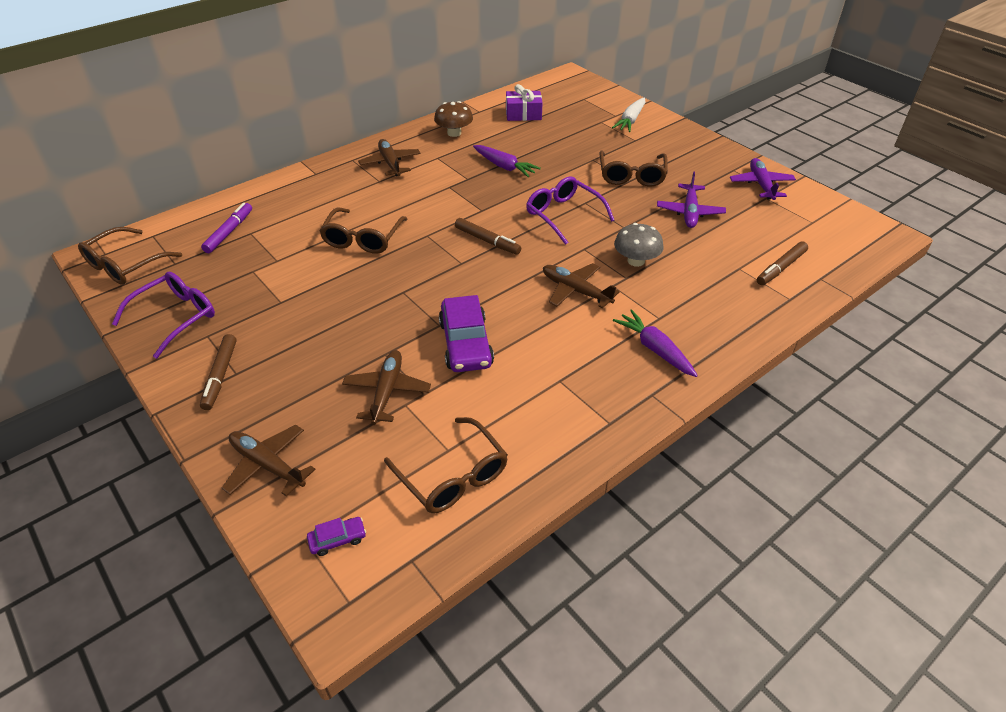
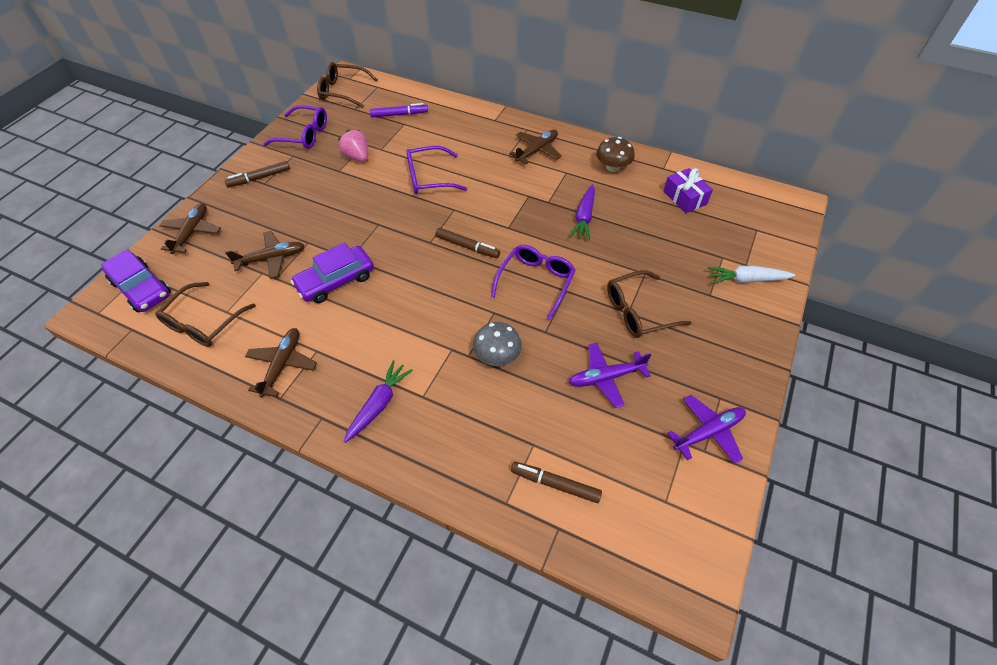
camera: 65 degrees right, 10 degrees up
(271, 281) = (357, 157): none -> pink strawberry
(337, 539) = (141, 288): purple car -> purple car, size x2.18
(363, 239) = (429, 178): brown glasses -> purple glasses
(487, 241) = (467, 246): brown marker -> brown marker turned 75 degrees counterclockwise
(576, 291) = (431, 326): brown plane -> brown plane (282, 365)

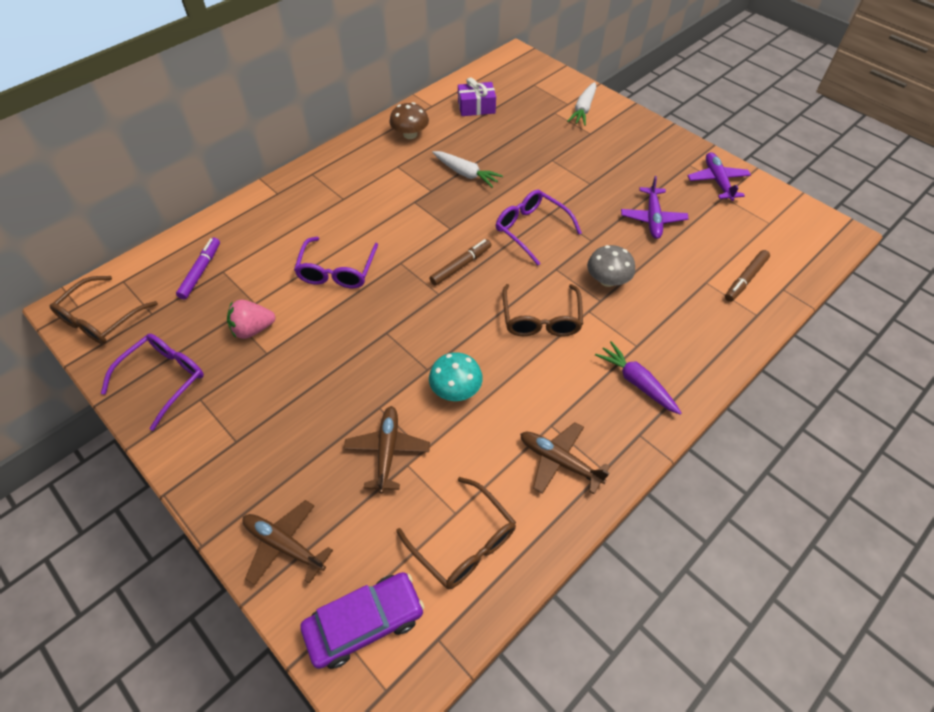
camera: 70 degrees left, 0 degrees up
(259, 178) = (221, 445): brown marker -> none
(336, 280) = (456, 389): purple car -> turquoise mushroom
(537, 151) = (351, 176): brown plane -> none
(584, 217) = (466, 174): purple carrot -> white carrot
(638, 311) = (592, 177): brown glasses -> brown glasses (541, 319)

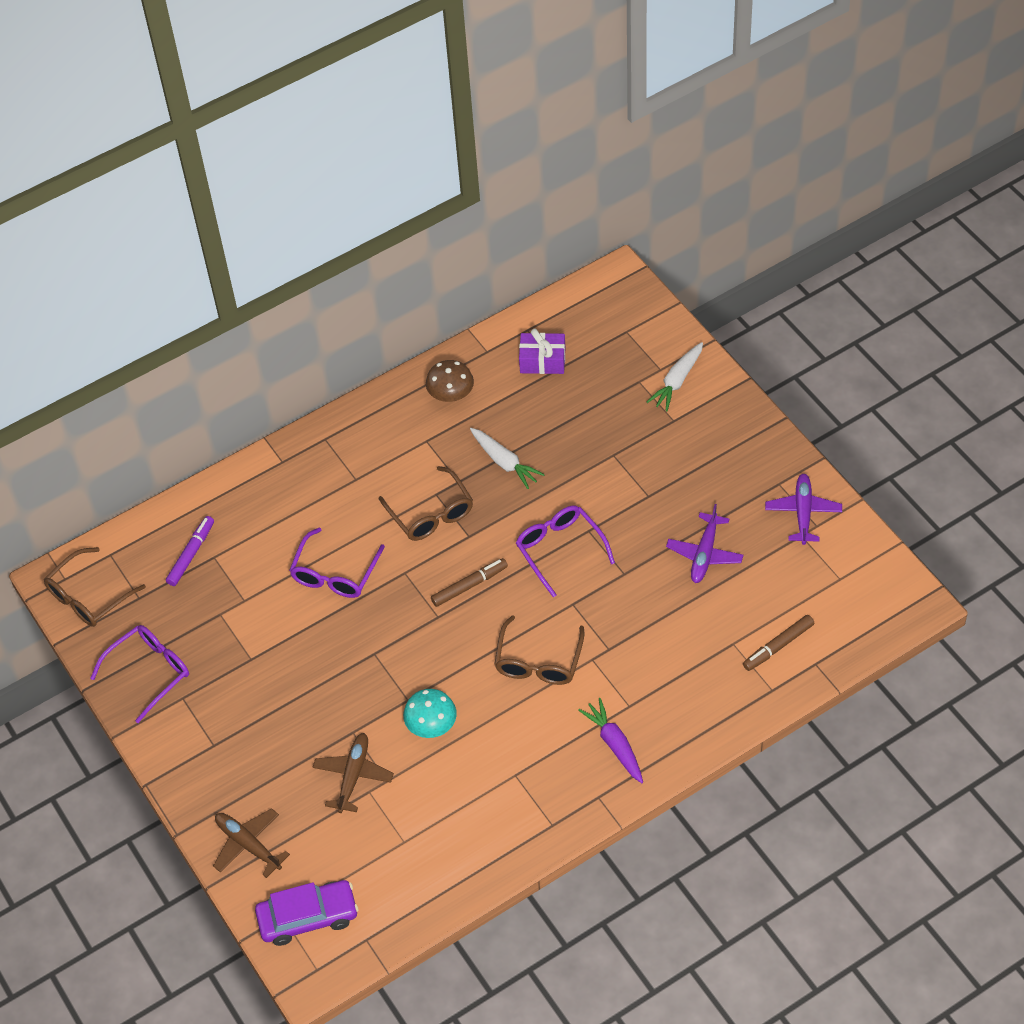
camera: 15 degrees right, 0 degrees up
(253, 329) = (240, 630): pink strawberry -> none
(464, 542) = (405, 867): brown glasses -> brown glasses (431, 513)
(560, 461) = (513, 810): brown plane -> none
(607, 280) = (625, 625): grey mushroom -> none

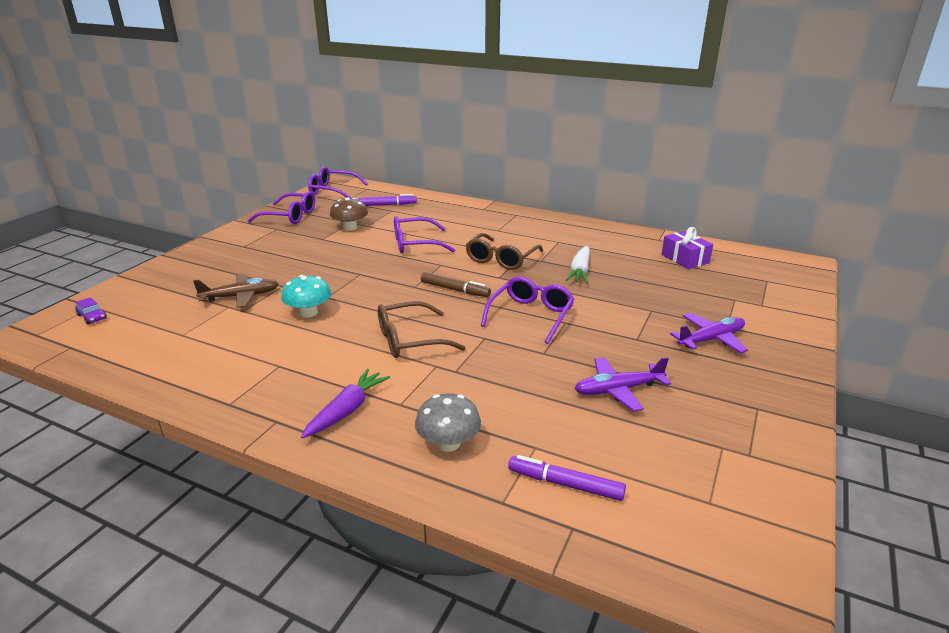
camera: 55 degrees right, 25 degrees down
(88, 597) = (333, 191): brown glasses -> purple glasses
(248, 845) = (159, 278): brown plane -> none
(308, 917) = (92, 317): purple car -> purple car, size x0.46
(451, 394) = (606, 238): brown mushroom -> brown mushroom (350, 228)
(677, 381) = (765, 316): white carrot -> none
(696, 694) = (448, 443): none -> grey mushroom
(778, 646) = (565, 484): brown marker -> purple marker
(803, 513) = (749, 438): purple plane -> purple plane (710, 339)

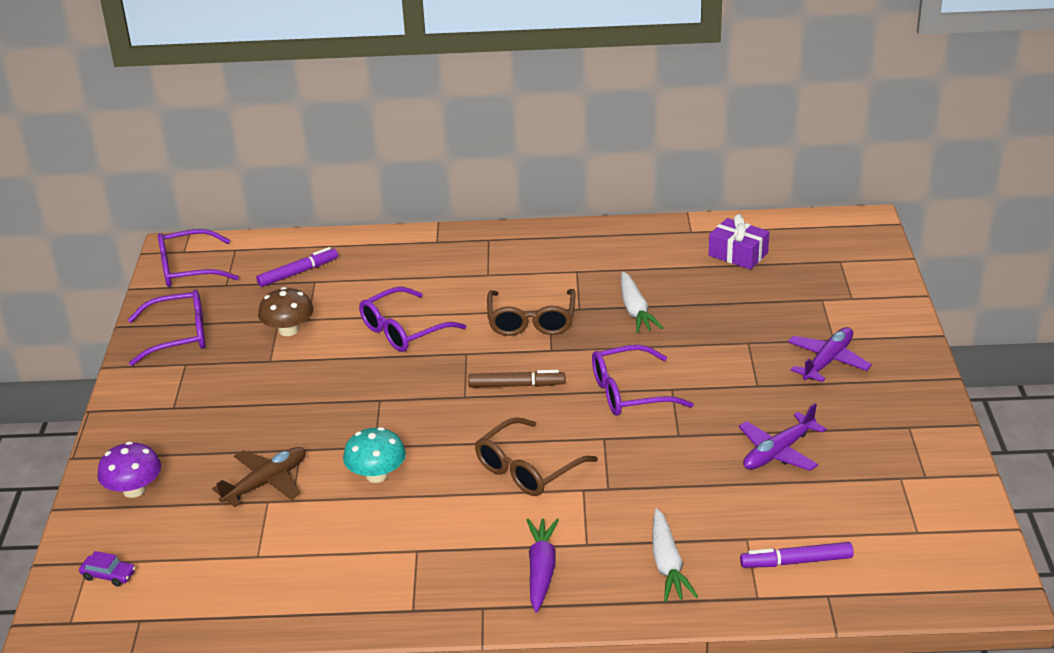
camera: 25 degrees left, 5 degrees up
(168, 278) = (134, 490): none -> purple mushroom
(448, 443) = (667, 565): grey mushroom -> white carrot
(531, 315) = (629, 392): purple glasses -> purple glasses turned 105 degrees counterclockwise

